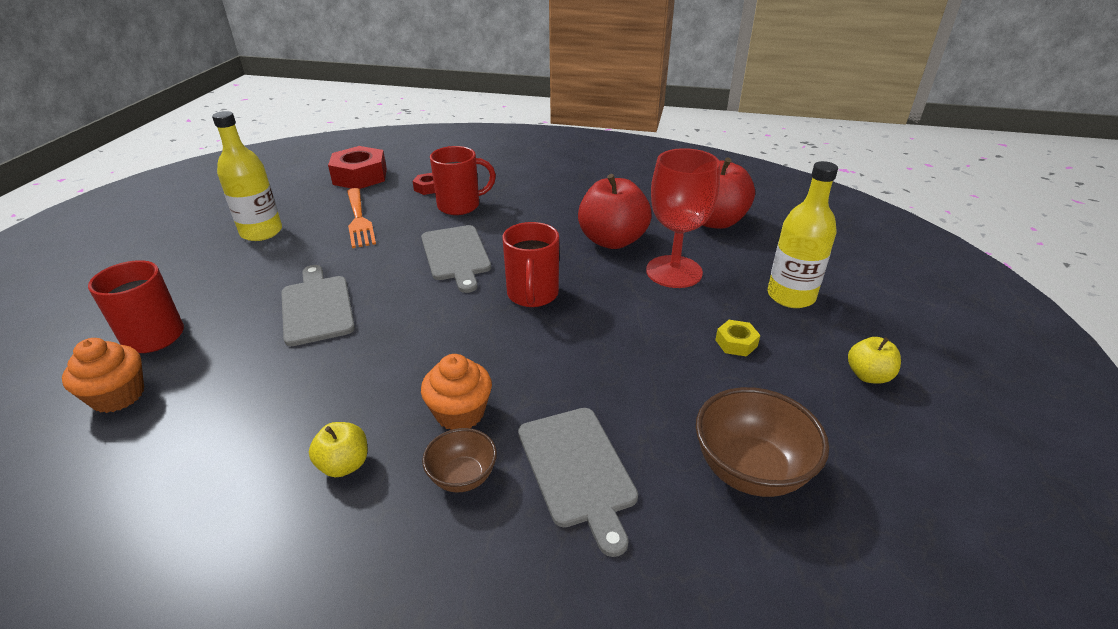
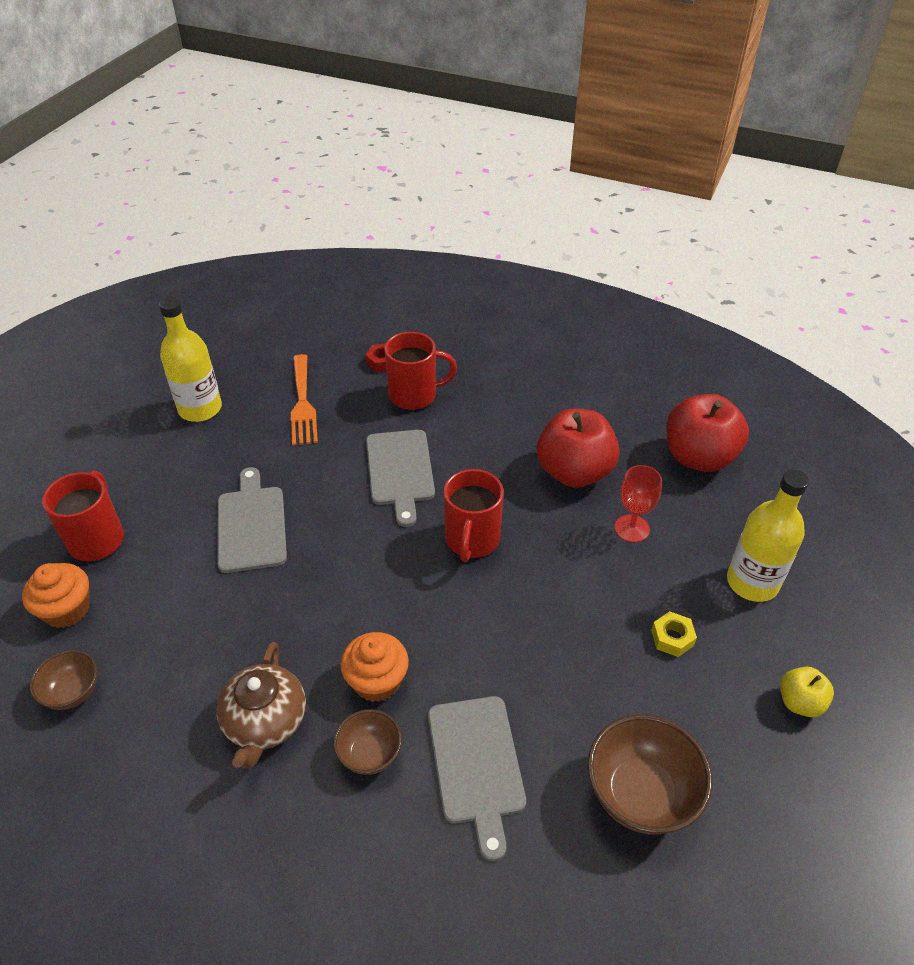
camera: 10 degrees right, 10 degrees up
(121, 468) = (73, 692): none -> brown bowl
(344, 465) = (265, 722): yellow apple -> brown teapot
(360, 176) = (309, 333): red nut -> none
(674, 272) = (631, 528): red goblet -> red goblet, size x0.57

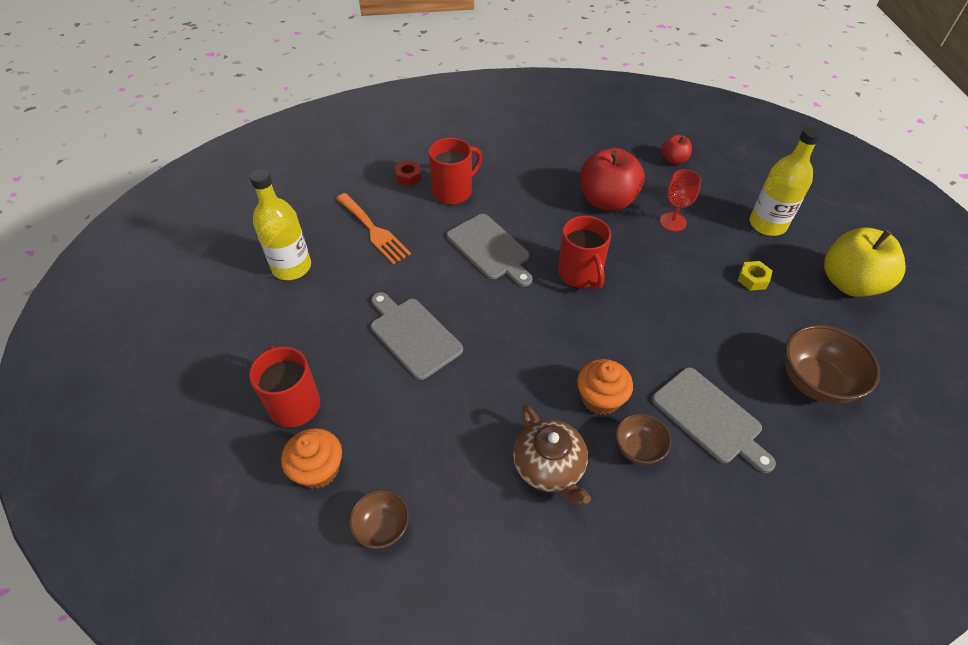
camera: 30 degrees left, 5 degrees up
(698, 457) = (673, 160): red apple -> red apple, size x0.50
(799, 702) = (849, 283): yellow apple -> yellow apple, size x1.98

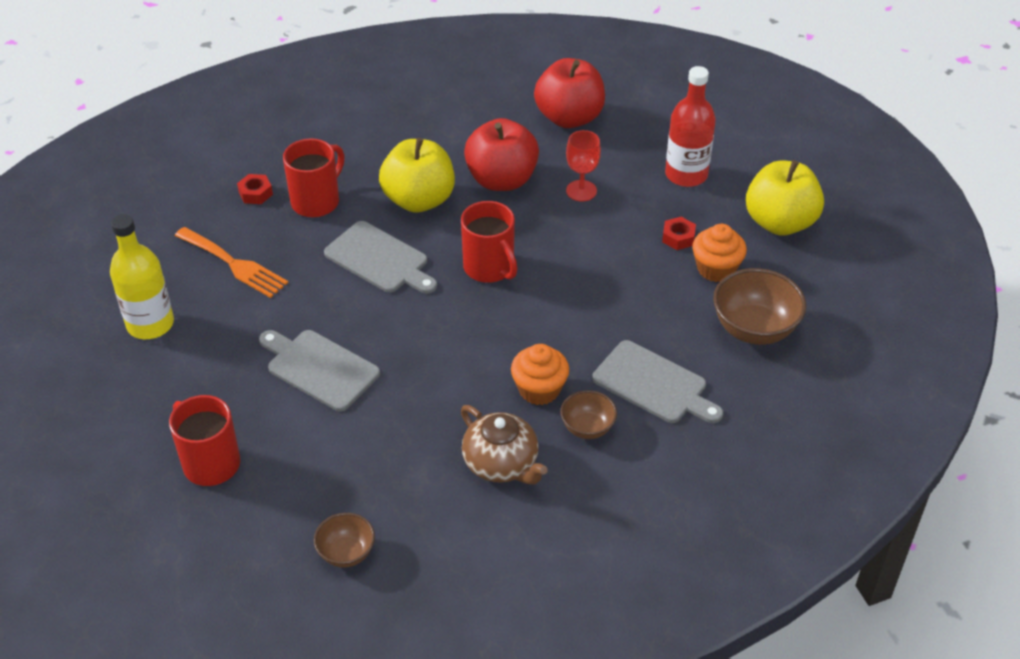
camera: 15 degrees left, 5 degrees down
(318, 469) = (260, 517): orange cupcake -> orange cupcake (716, 269)
(535, 205) = (419, 200): none -> yellow apple
(673, 160) = (569, 117): red apple -> red apple, size x1.98
(753, 279) = (678, 237): yellow nut -> red nut
(767, 224) = (686, 174): yellow bottle -> red bottle

